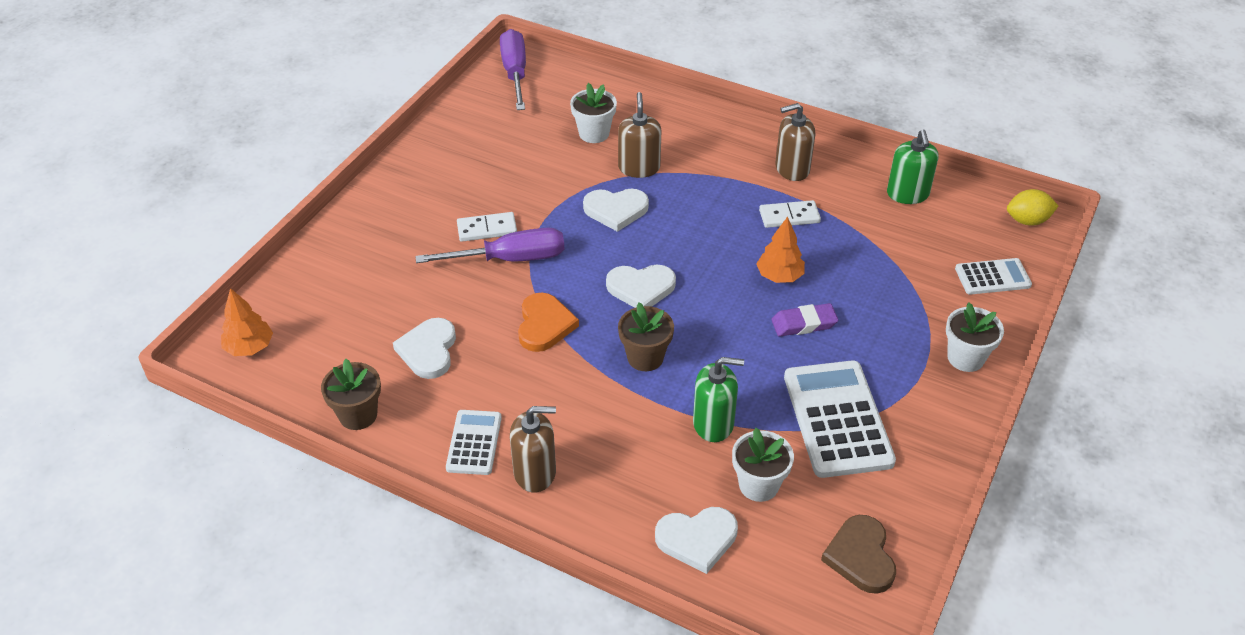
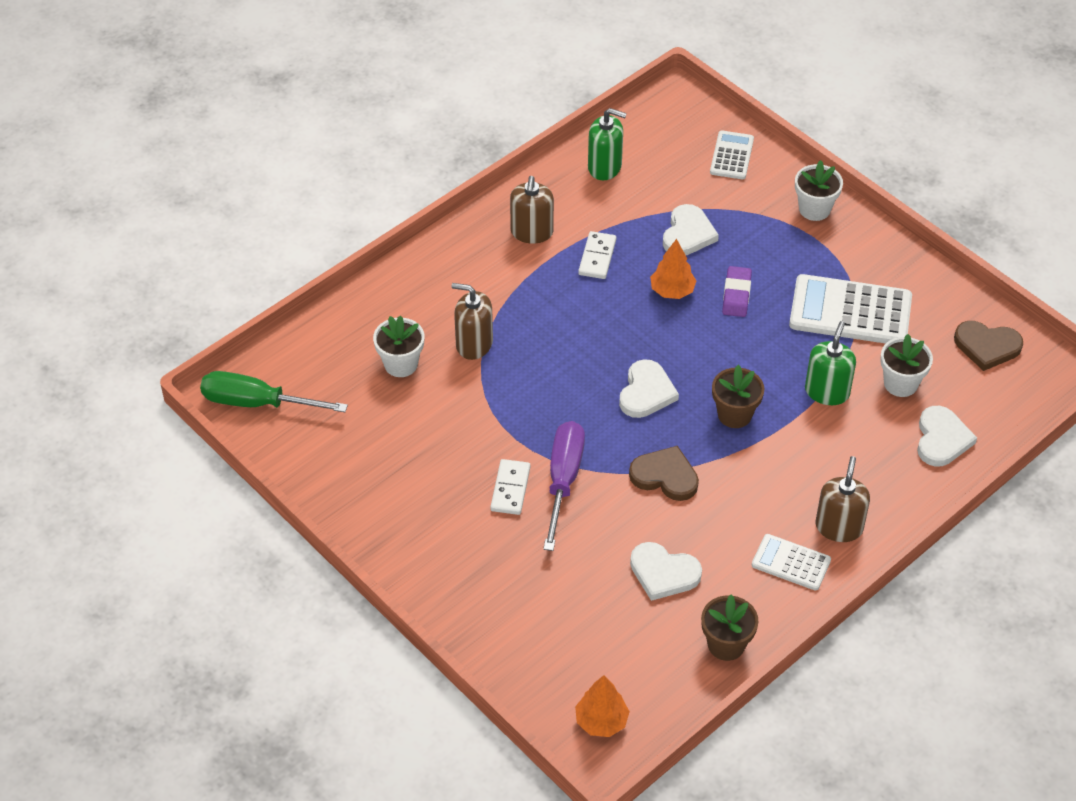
camera: 70 degrees left, 5 degrees up
(515, 73) = (257, 403): purple screwdriver -> green screwdriver
(544, 325) = (665, 476): orange heart -> brown heart
(616, 210) = (529, 380): white heart -> white heart (688, 234)
(1027, 221) = (674, 106): yellow lemon -> none

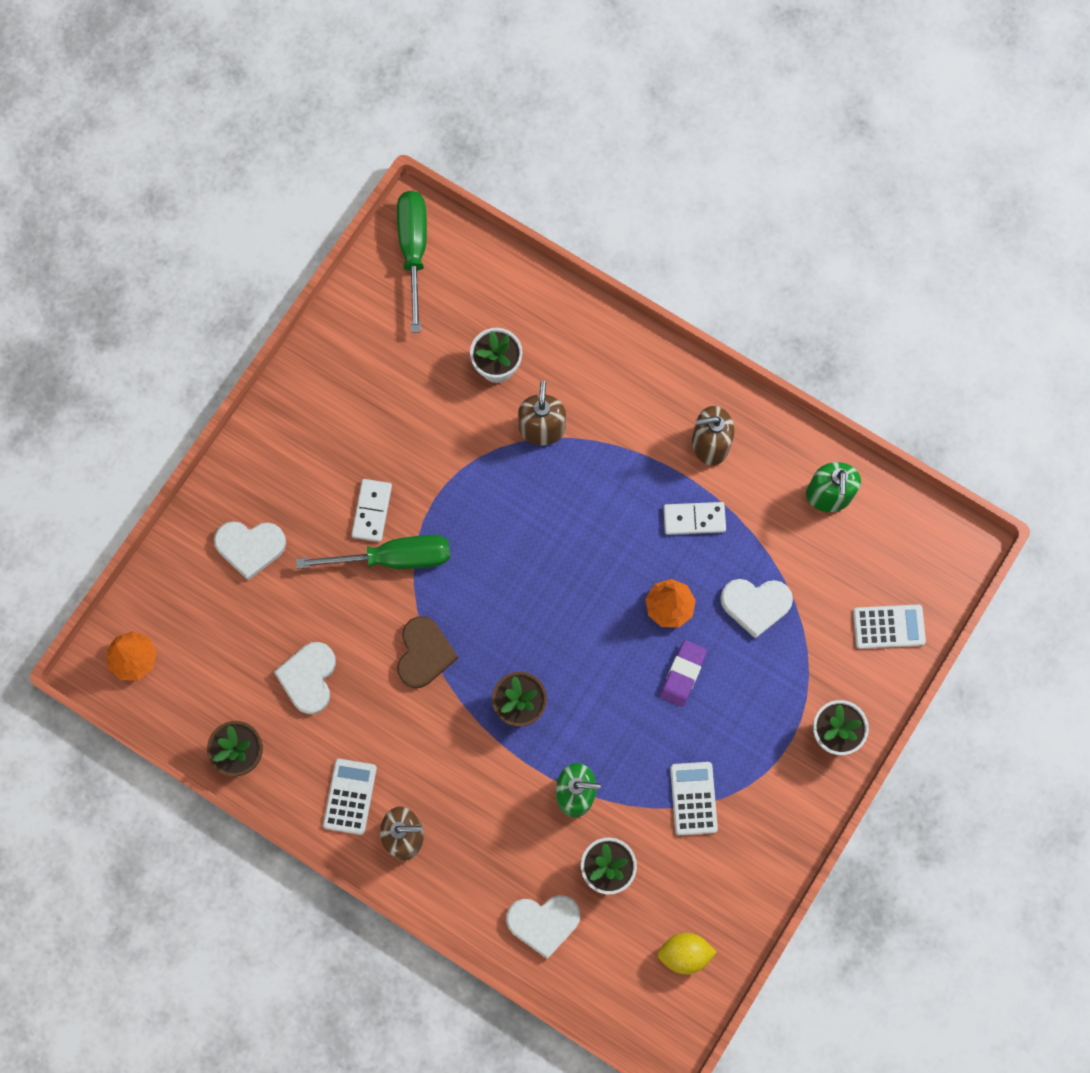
camera: 75 degrees right, 25 degrees up
(510, 489) = (372, 511): white domino -> white domino turned 75 degrees counterclockwise
(563, 480) = (394, 558): purple screwdriver -> green screwdriver
(646, 392) = (525, 611): white heart -> white heart (250, 547)
(736, 295) = (683, 674): purple eraser -> purple eraser turned 60 degrees counterclockwise
(850, 311) = (693, 798): white calculator -> white calculator, size x0.55
(987, 346) = (684, 953): brown heart -> yellow lemon

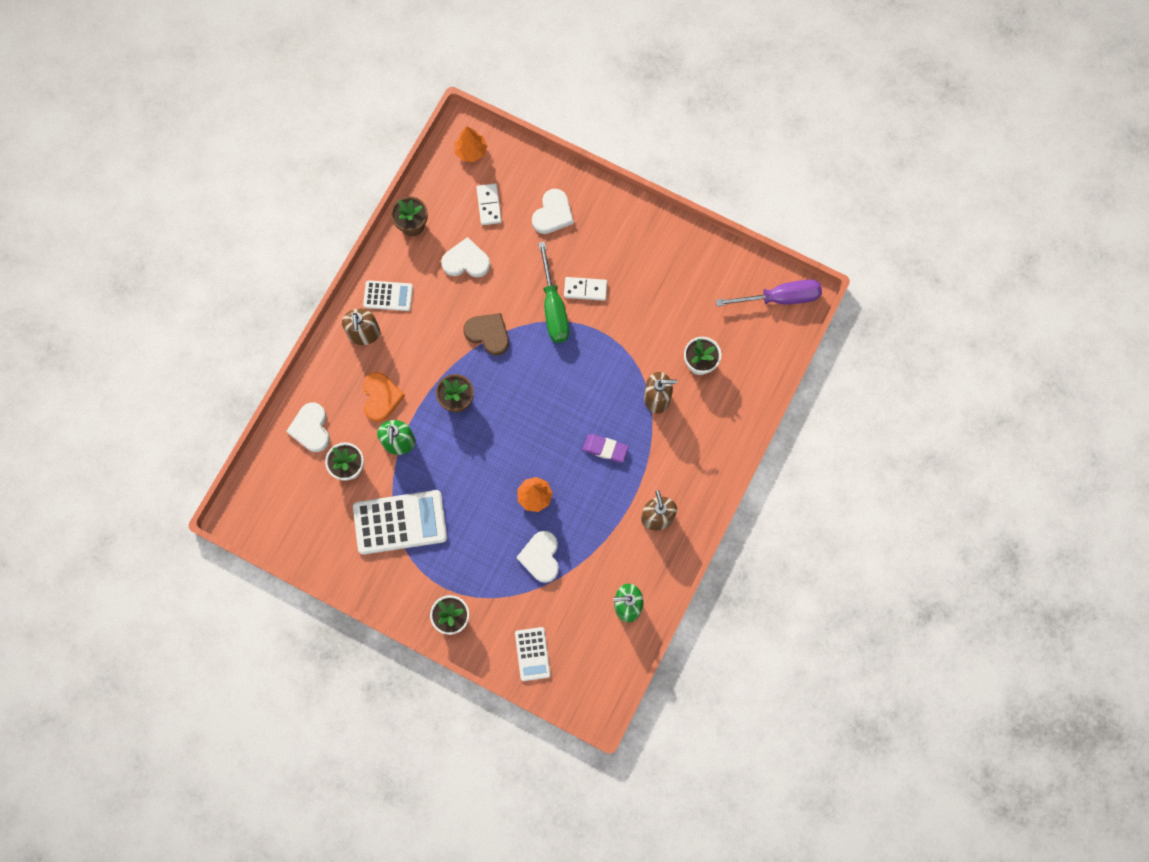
camera: 85 degrees right, 0 degrees up
(250, 547) = (553, 214): white heart -> white heart turned 150 degrees counterclockwise
(413, 251) = (780, 298): green screwdriver -> purple screwdriver
(424, 653) = (488, 334): brown heart -> brown heart turned 150 degrees counterclockwise
(505, 815) = (381, 397): none -> orange heart
(683, 674) = (487, 509): purple eraser -> purple eraser (605, 449)
(684, 953) = (294, 523): yellow lemon -> none
(693, 798) = (400, 522): white calculator -> white calculator, size x1.80
(694, 519) = (600, 509): white domino -> white domino (489, 205)

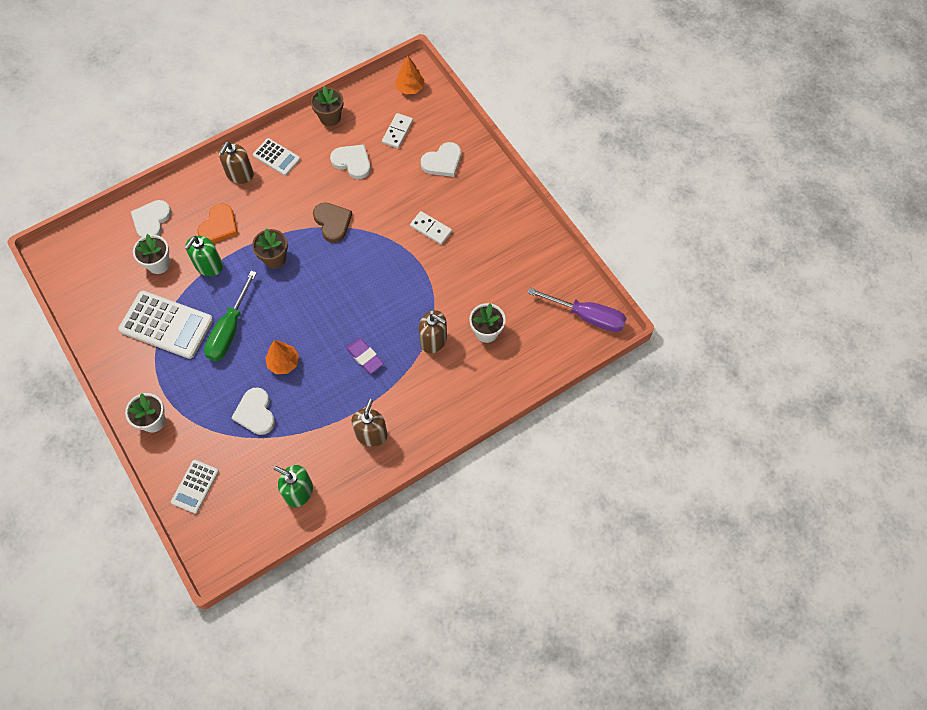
camera: 30 degrees right, 10 degrees down
(541, 557) = (255, 413): white heart -> white heart turned 45 degrees counterclockwise
(553, 307) = (396, 229): green screwdriver -> green screwdriver (229, 330)

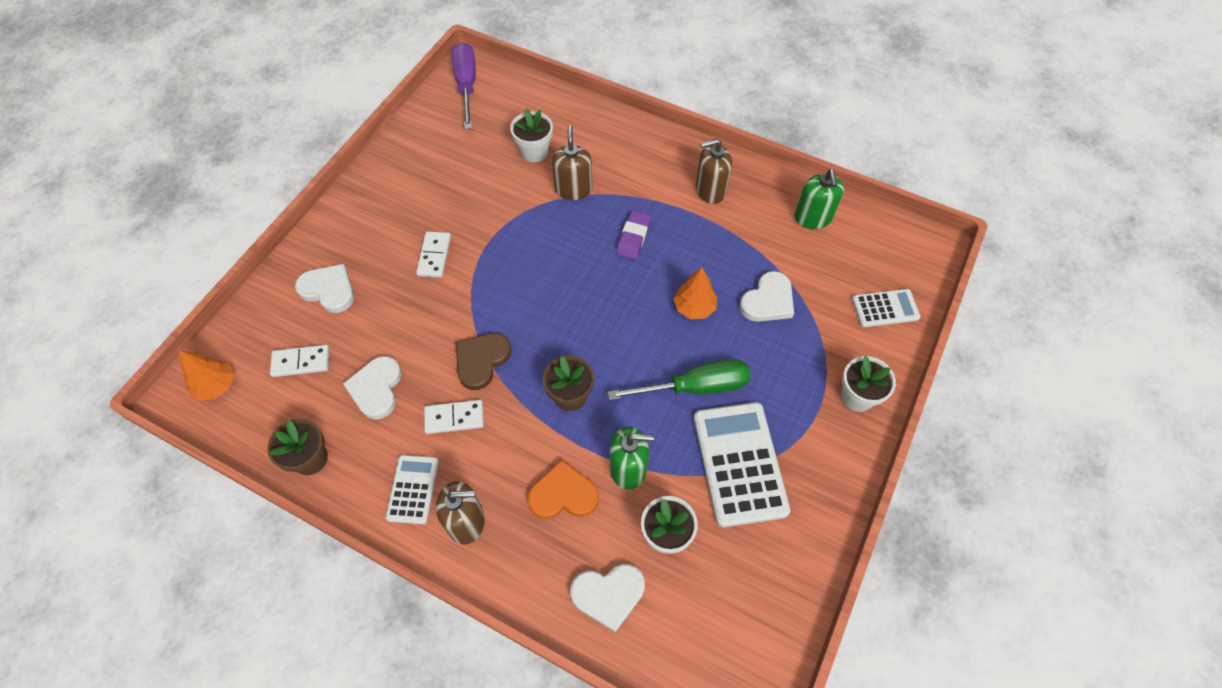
camera: 120 degrees left, 5 degrees down
(304, 193) = (454, 418): none -> white domino

